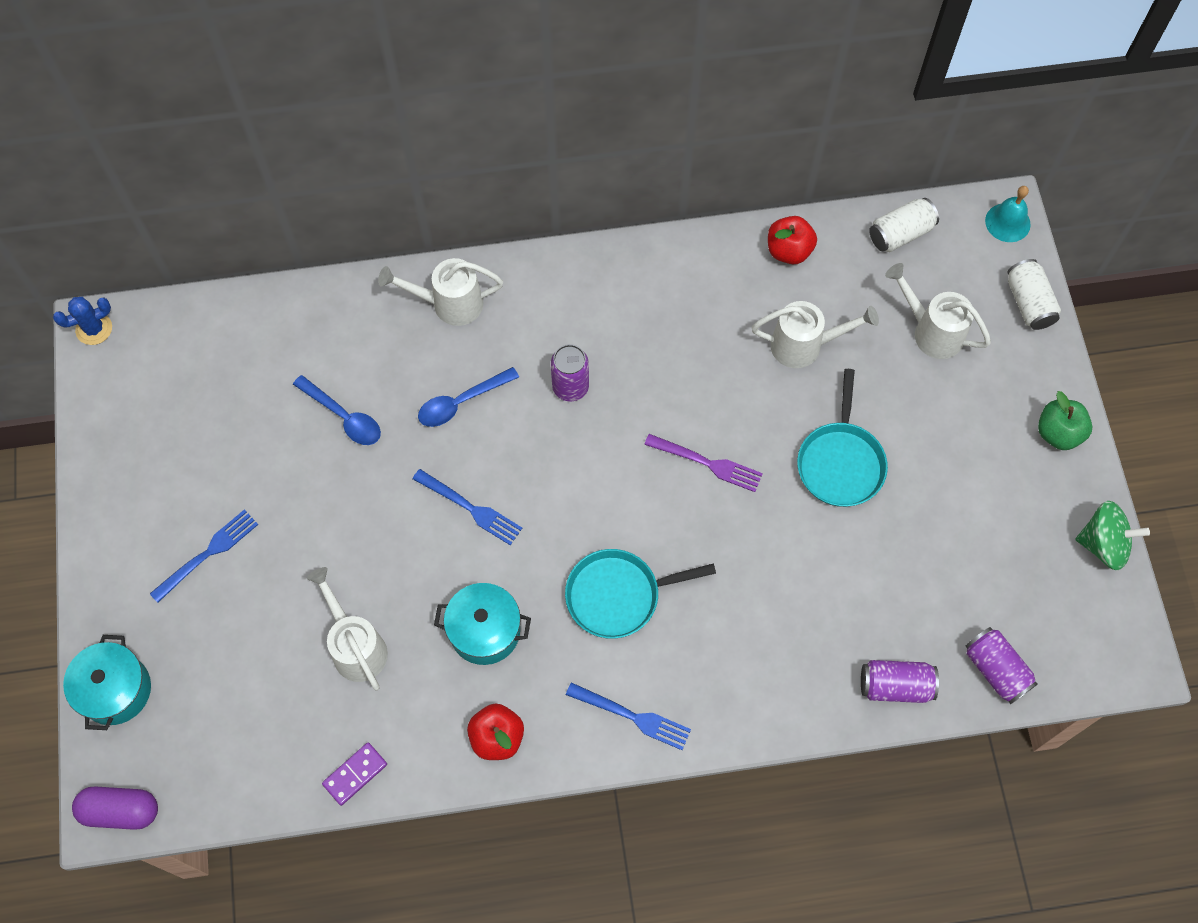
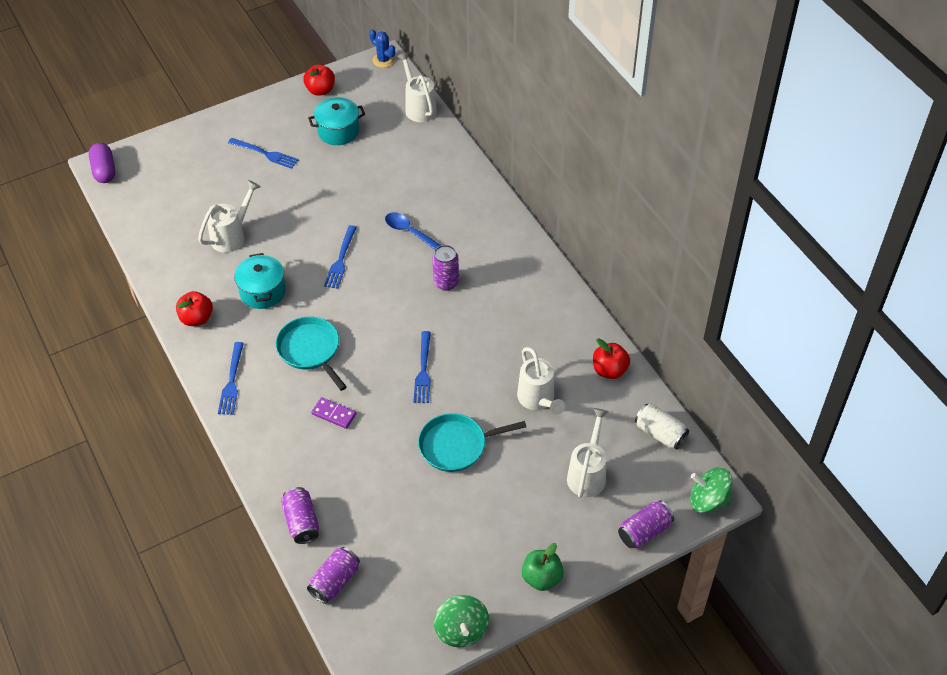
camera: 70 degrees right, 15 degrees down
(111, 436) = (320, 90): none -> red apple
(116, 690) = (171, 145): turquoise pot -> turquoise pot (338, 131)
(344, 417) = (376, 182): blue spoon -> none
(355, 774) = (154, 260): purple domino -> purple domino (334, 414)
(450, 304) = (476, 206): white watering can -> white watering can (419, 107)
(707, 463) = (423, 370): purple fork -> blue fork
(1007, 222) = (708, 500): turquoise bell -> green spinning top
(1028, 303) = (644, 531): white can -> purple can

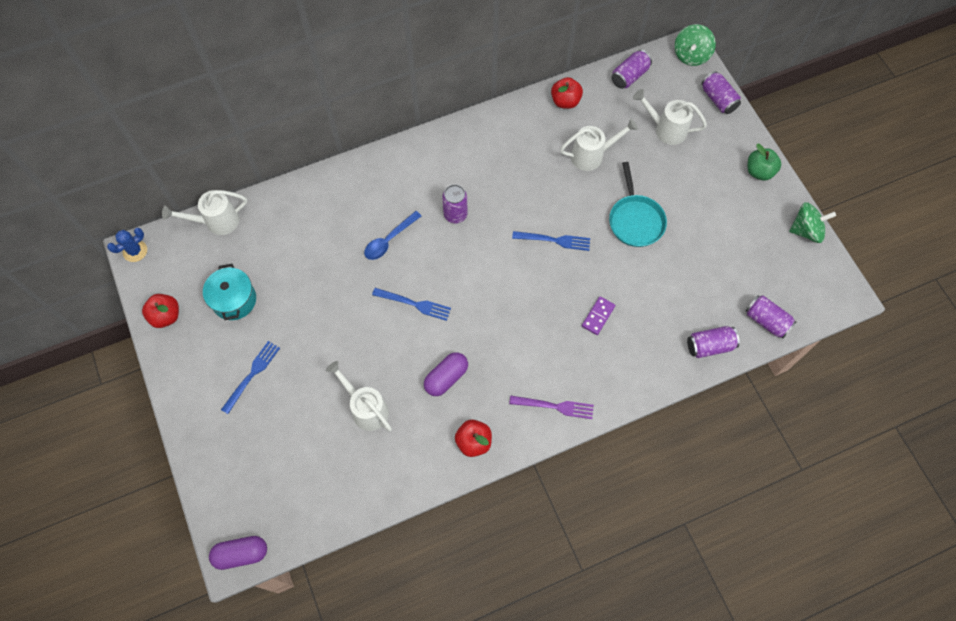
camera: 85 degrees left, 15 degrees up
(232, 381) = (555, 406): blue fork -> purple fork
(263, 291) = (446, 377): turquoise pot -> purple capsule
(310, 350) = (523, 334): turquoise pan -> none
(660, 433) = (629, 76): white can -> purple can

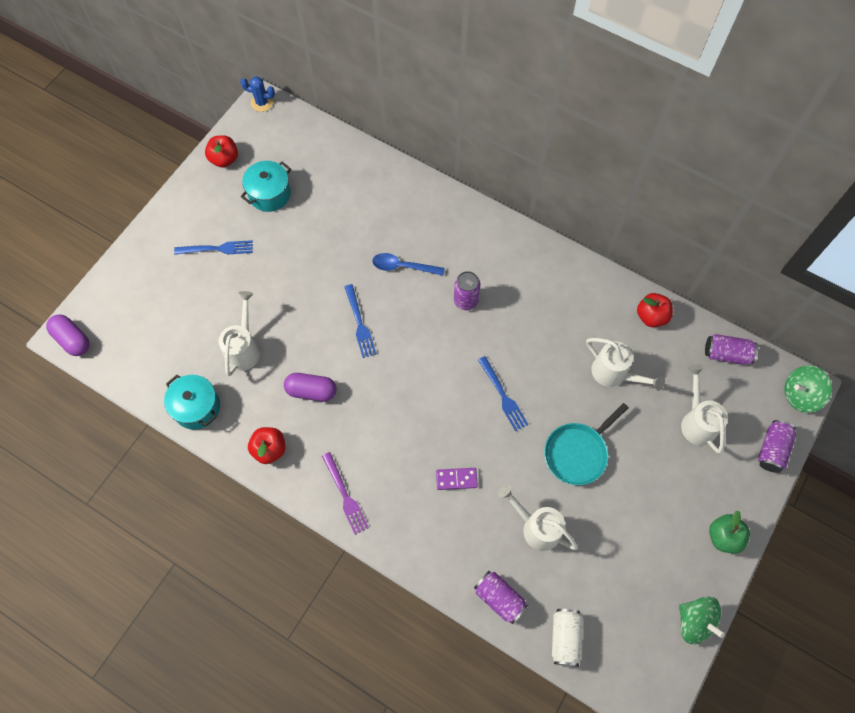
camera: 55 degrees right, 0 degrees up
(217, 222) = (326, 137): white watering can -> white watering can (536, 527)
(392, 480) = (197, 407): none -> turquoise pot
(766, 321) = (565, 638): purple can -> white can

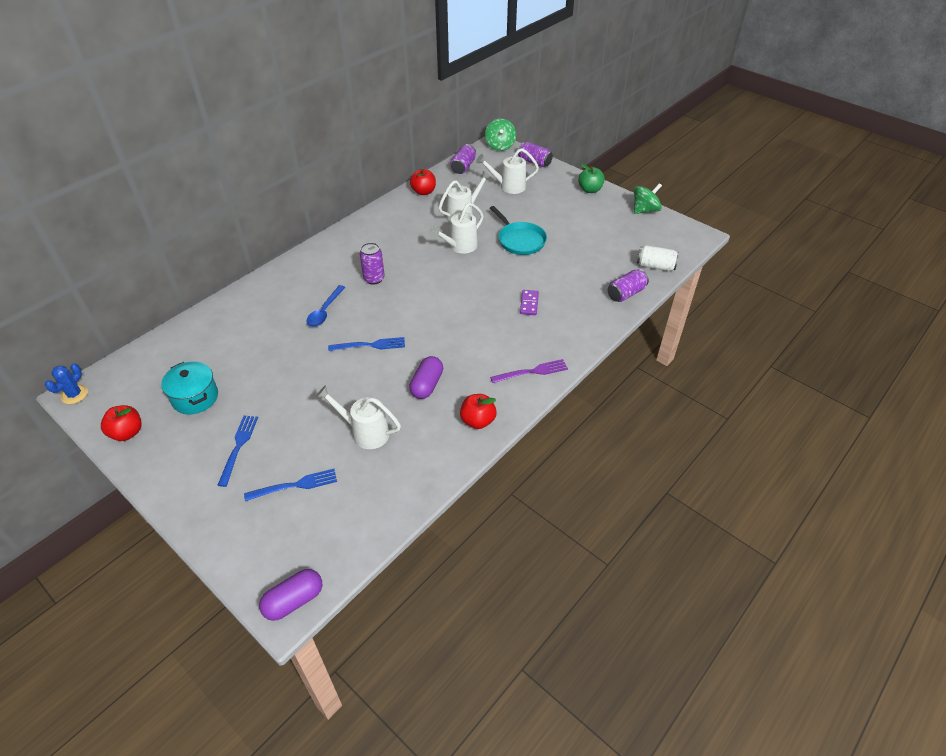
camera: 80 degrees left, 20 degrees down
(197, 407) = (419, 477): turquoise pot -> none
(503, 396) = (465, 270): blue fork -> blue fork (295, 485)
(536, 527) = (574, 268): white watering can -> white watering can (460, 246)

